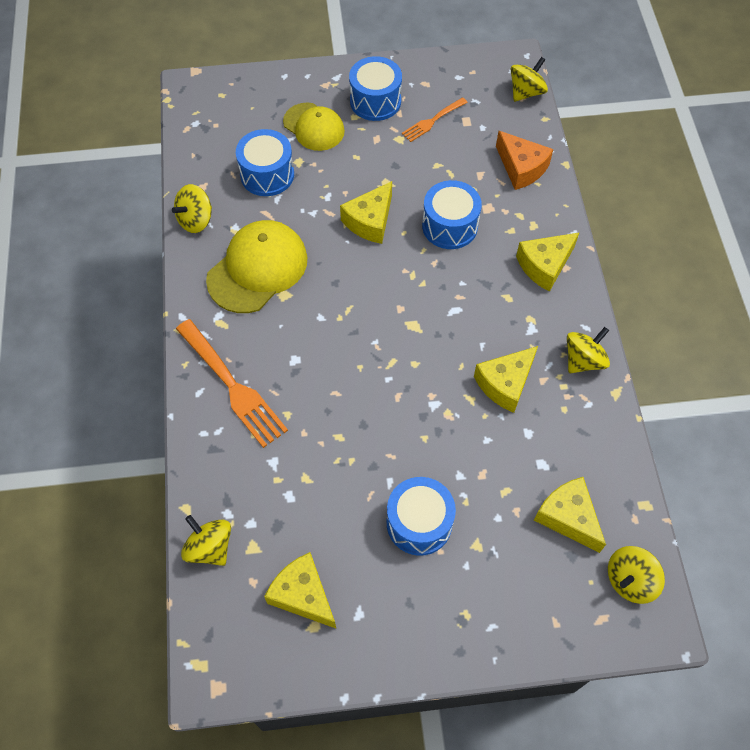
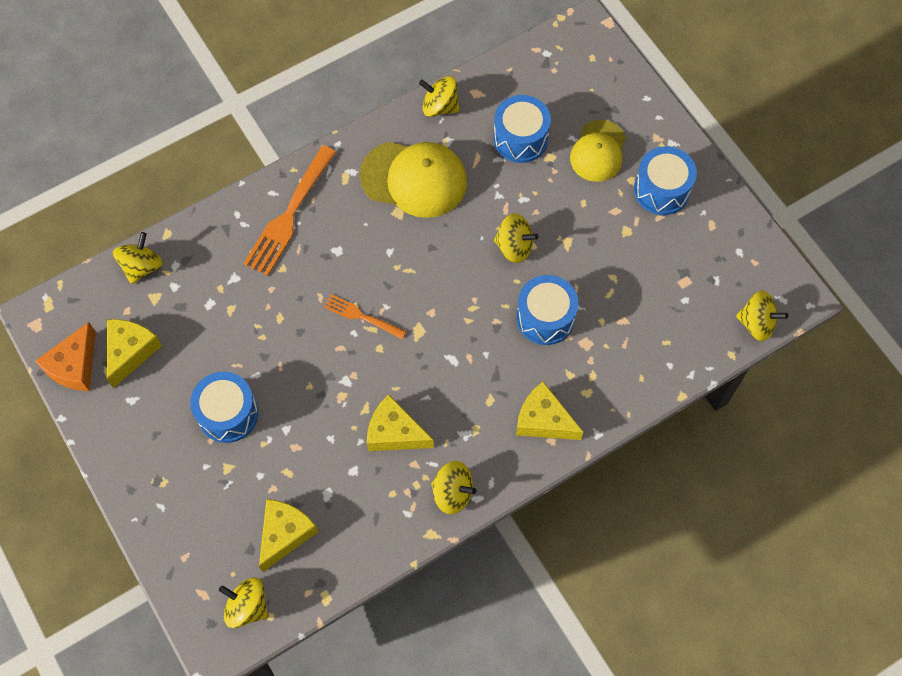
camera: 65 degrees right, 5 degrees up
(370, 221) = (514, 247): yellow cheese -> yellow spinning top
(433, 120) = (667, 251): orange fork -> orange fork (362, 316)
(521, 168) = (652, 355): orange cheese -> orange cheese (74, 366)

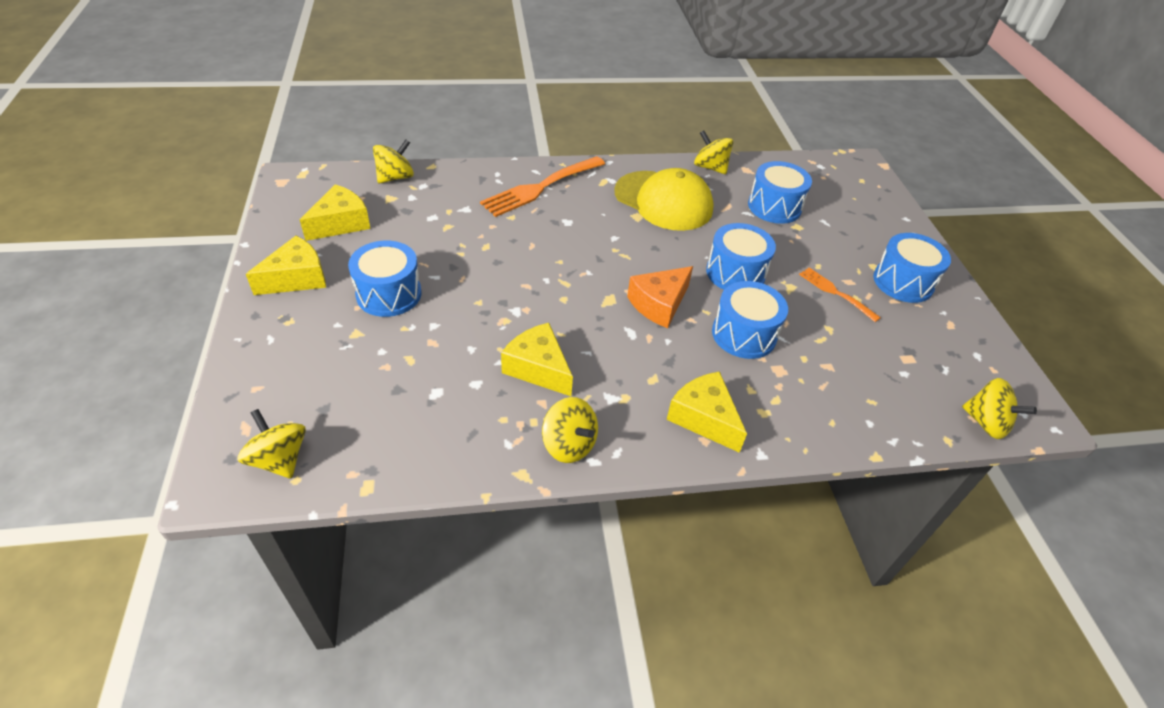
camera: 20 degrees right, 20 degrees down
(74, 366) = (287, 216): orange cheese -> orange cheese (659, 304)
(285, 534) = (368, 409): yellow cheese -> yellow cheese (297, 278)
(362, 316) = (561, 271): orange fork -> orange fork (836, 293)
(514, 247) = (735, 273): yellow spinning top -> blue drum
(598, 151) = (846, 237): yellow cap -> none

